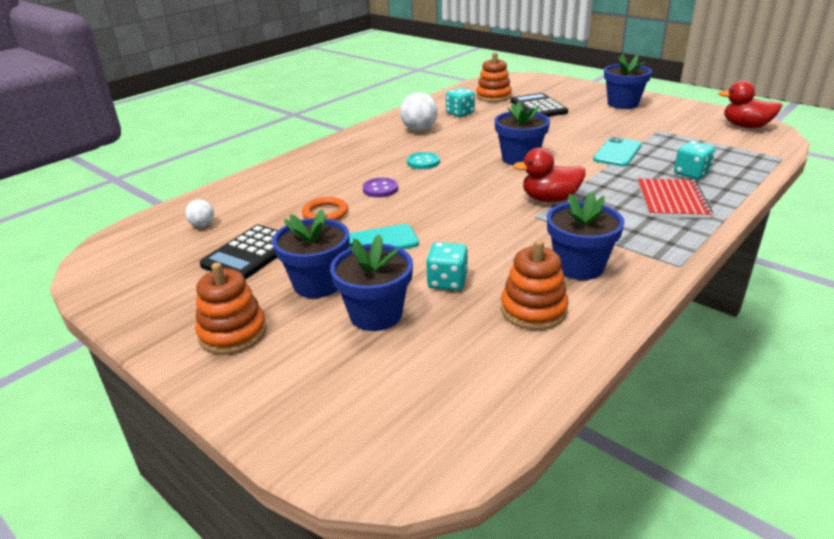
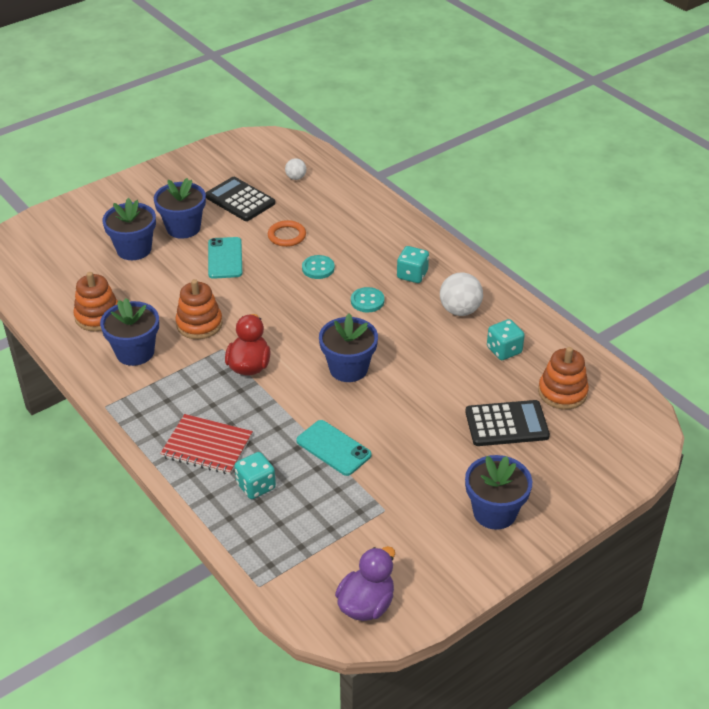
camera: 100 degrees right, 10 degrees up
(233, 333) = (148, 195): orange stacking toy -> orange stacking toy (199, 324)
(380, 189) = (318, 268): purple button -> turquoise button
(447, 282) = (153, 284): turquoise dice -> turquoise dice (412, 275)
(746, 126) = (366, 604): red duck -> purple duck

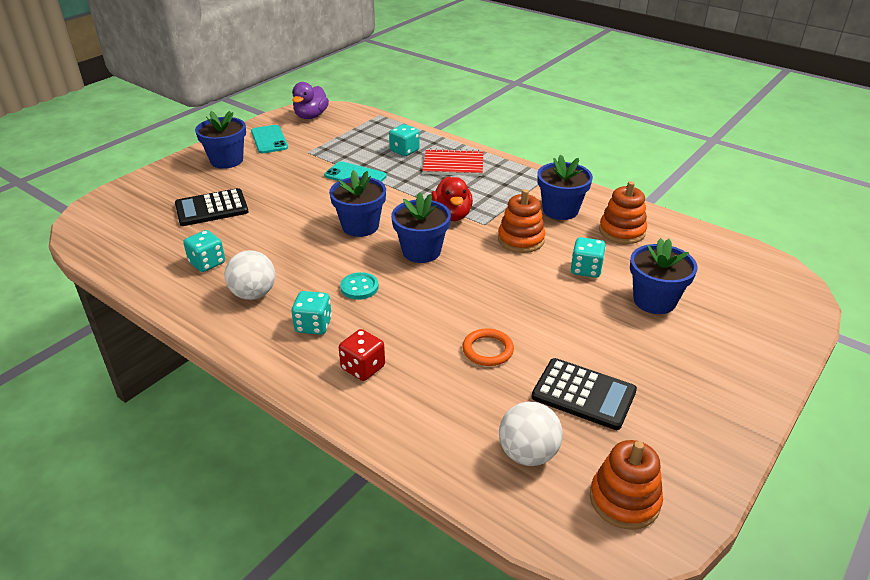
camera: 165 degrees right, 5 degrees down
(165, 284) = (586, 269): none -> turquoise dice
(183, 228) = (623, 337): blue flower pot -> blue flower pot (421, 251)
(225, 258) = (543, 308): turquoise phone -> turquoise phone (269, 139)
(296, 178) = (528, 454): white ball -> white ball, size x1.78
(318, 268) = (429, 314): turquoise button -> none
(381, 239) = (363, 368): none -> red dice
(562, 392) = (154, 237): orange stacking toy -> orange stacking toy (624, 500)

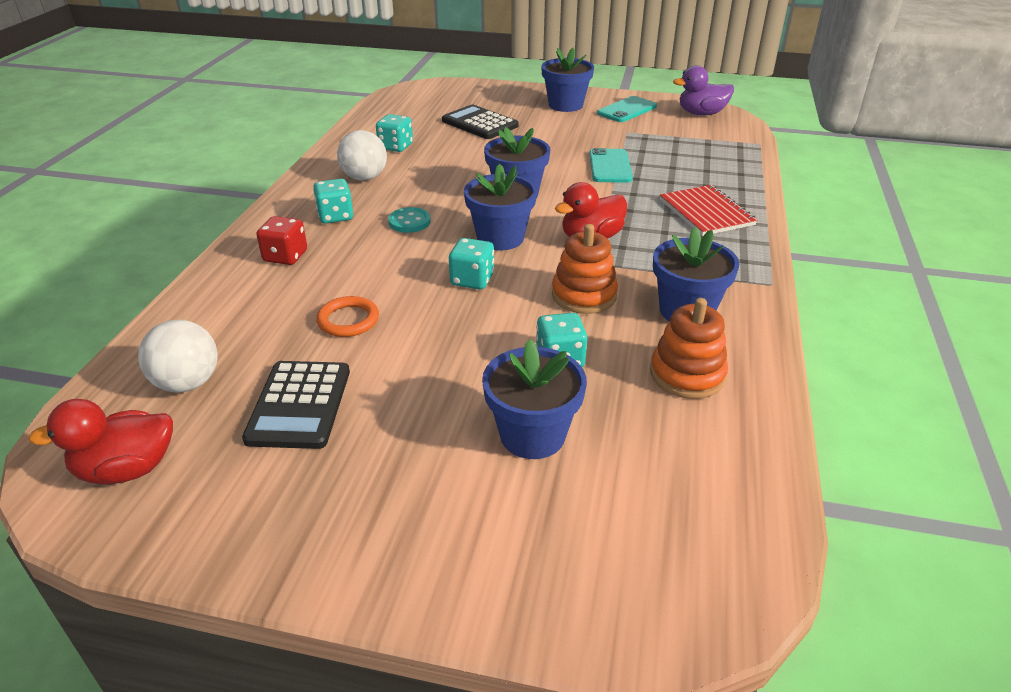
camera: 65 degrees right, 0 degrees up
(404, 151) = (698, 177): turquoise dice -> turquoise dice (472, 280)
(624, 500) = (127, 469): orange stacking toy -> red duck

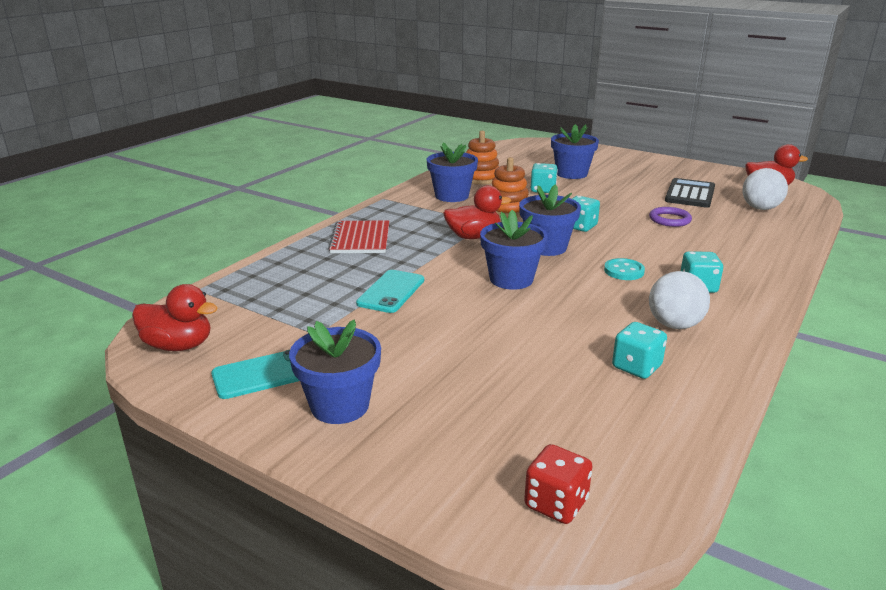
camera: 160 degrees left, 10 degrees down
(285, 256) = (733, 261): red dice -> red dice (556, 503)
(348, 320) = (669, 219): orange ring -> purple ring
(480, 123) = (501, 390): black calculator -> none
(701, 113) = (179, 346): purple duck -> red duck

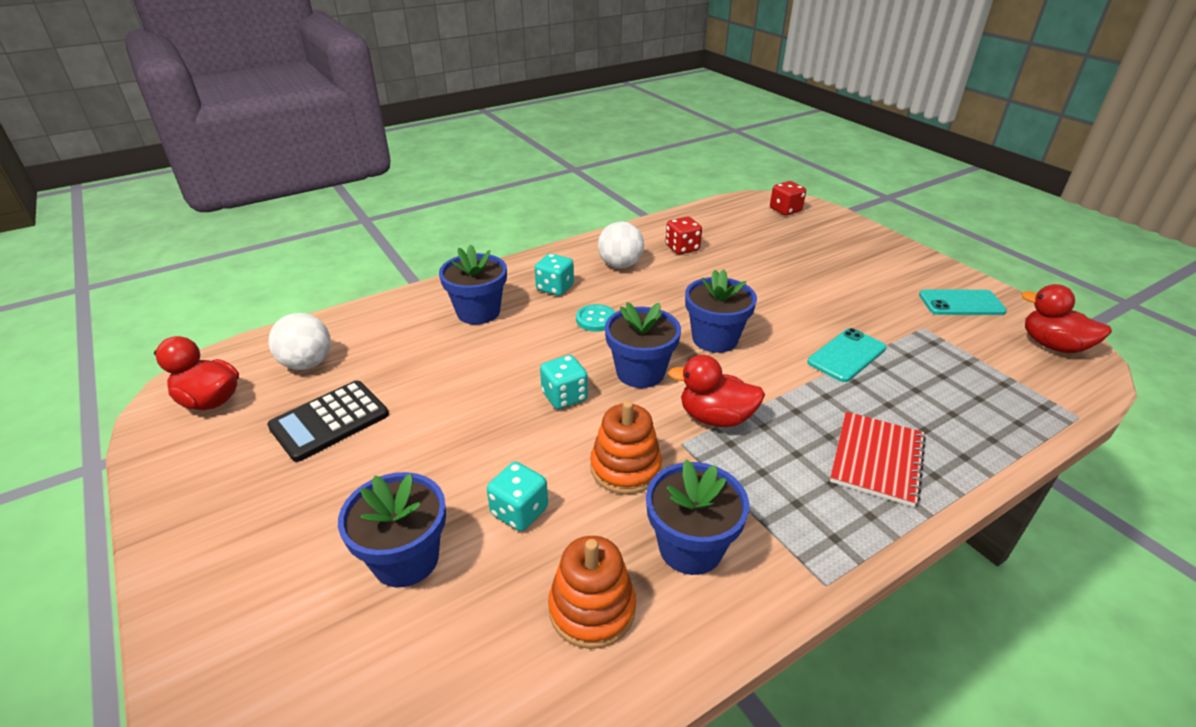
camera: 155 degrees left, 10 degrees up
(340, 406) = (898, 271): blue flower pot -> blue flower pot (478, 312)
(636, 367) = (682, 248): turquoise dice -> red dice
(669, 219) = (443, 376): purple ring -> none

